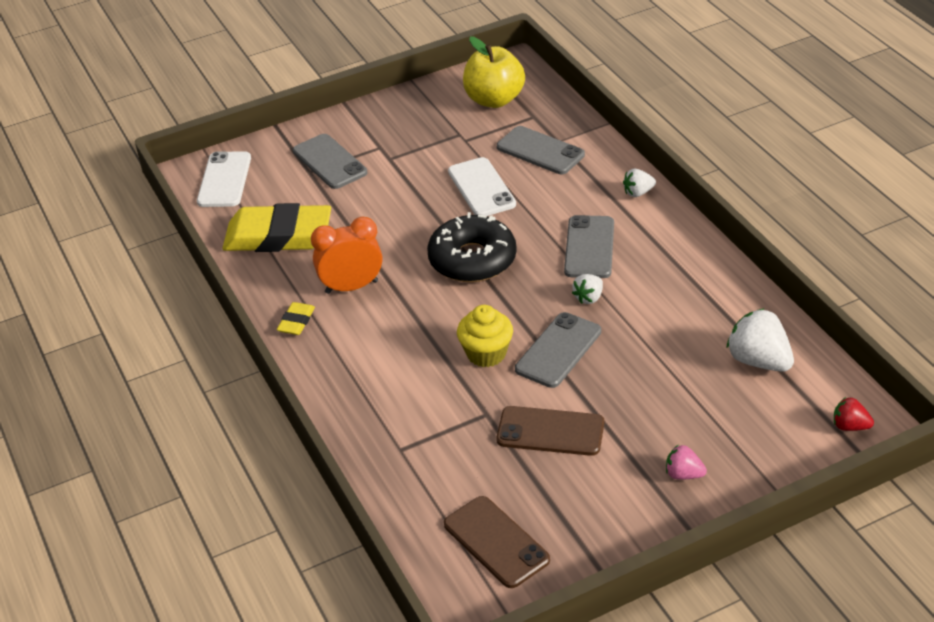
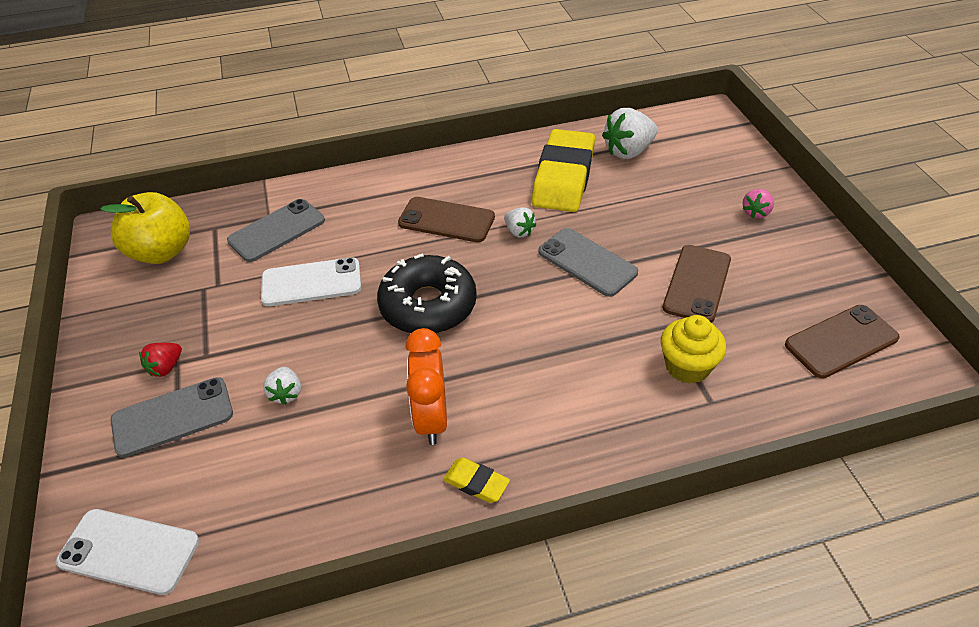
camera: 80 degrees left, 5 degrees up
(278, 236) = (296, 490): yellow eraser -> yellow eraser (563, 177)
(486, 353) = (579, 314): yellow cupcake -> yellow cupcake (687, 366)
(589, 247) = (446, 220): grey phone -> brown phone
(638, 193) = (382, 178): white strawberry -> white strawberry (286, 393)
(850, 426) = (708, 124): red strawberry -> red strawberry (166, 367)

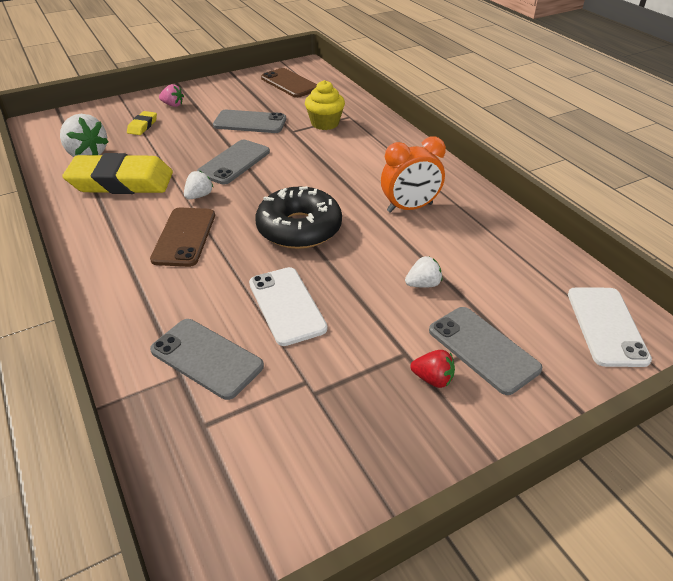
camera: 105 degrees left, 5 degrees down
(162, 252) = (258, 466): yellow apple -> none
(476, 483) = (449, 183): yellow eraser -> yellow eraser (142, 126)
(697, 284) = (250, 122): brown phone -> grey phone

